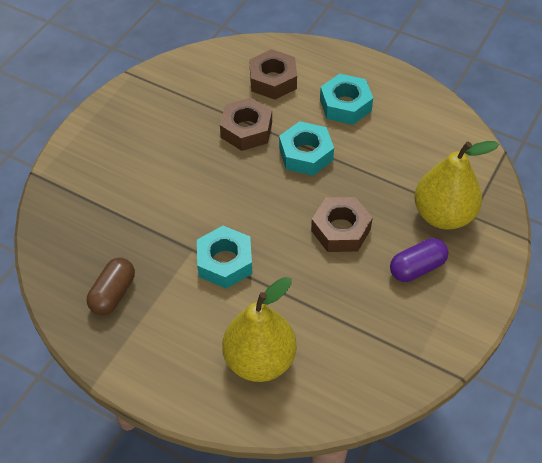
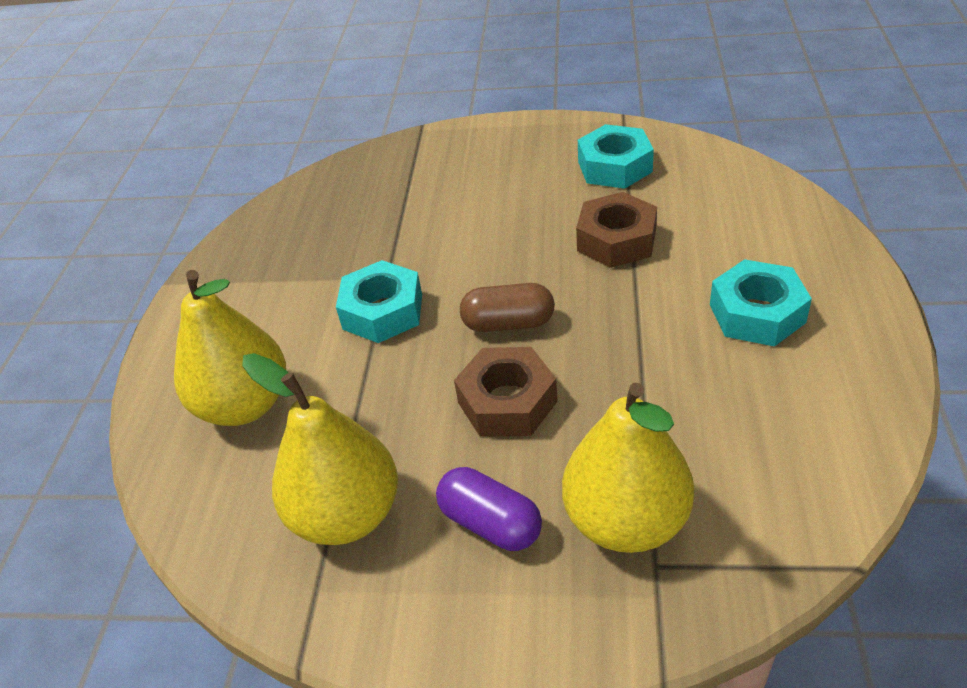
camera: 70 degrees right, 10 degrees down
(113, 294) = (290, 245): brown capsule -> brown capsule (508, 323)
(273, 80) = (730, 226): brown nut -> none
(305, 154) = (621, 311): turquoise nut -> turquoise nut (614, 166)
(377, 329) = (347, 514): none -> yellow pear

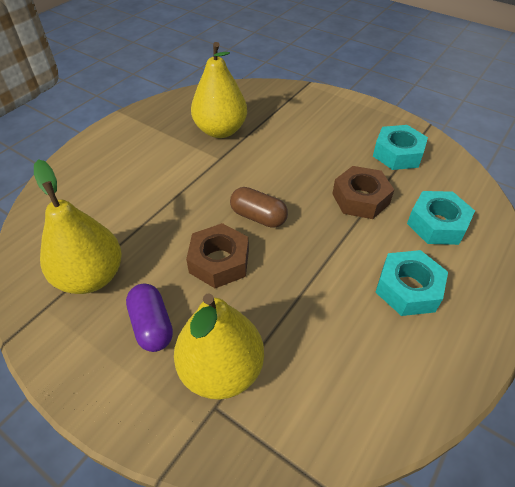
camera: 25 degrees right, 5 degrees up
(245, 405) = (97, 191): yellow pear -> yellow pear (220, 130)
(382, 311) = (201, 176): turquoise nut -> turquoise nut (437, 224)

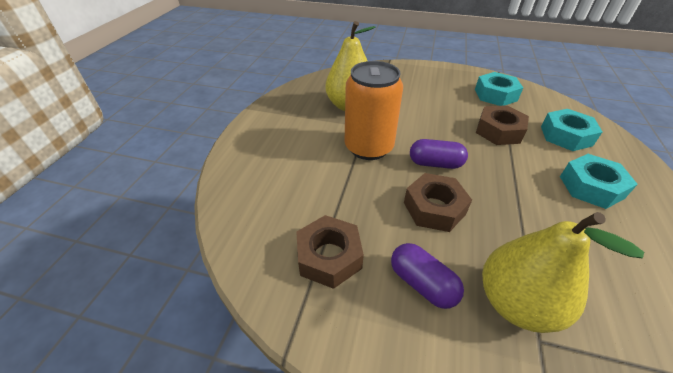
camera: 20 degrees left, 5 degrees down
(91, 277) = (329, 257): yellow pear -> brown nut
(204, 182) = (368, 147): none -> orange can
(258, 217) = (435, 163): brown capsule -> purple capsule

